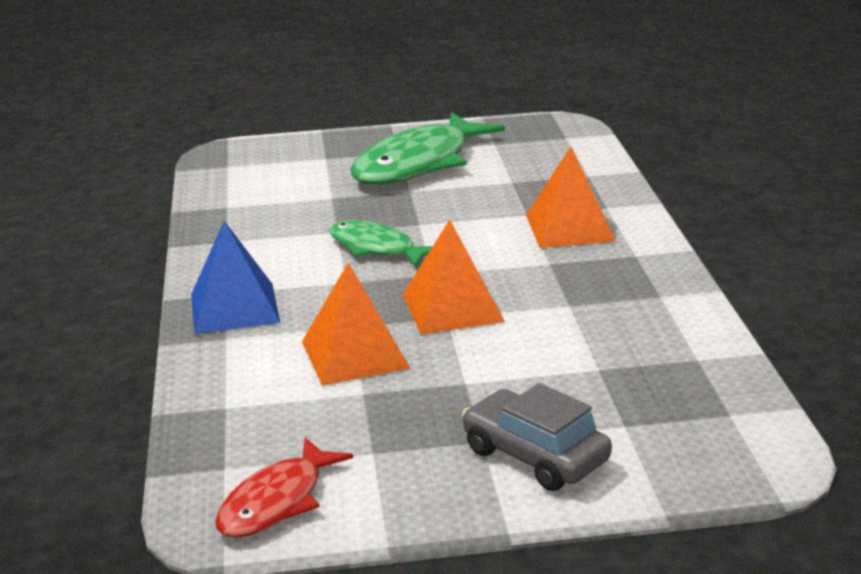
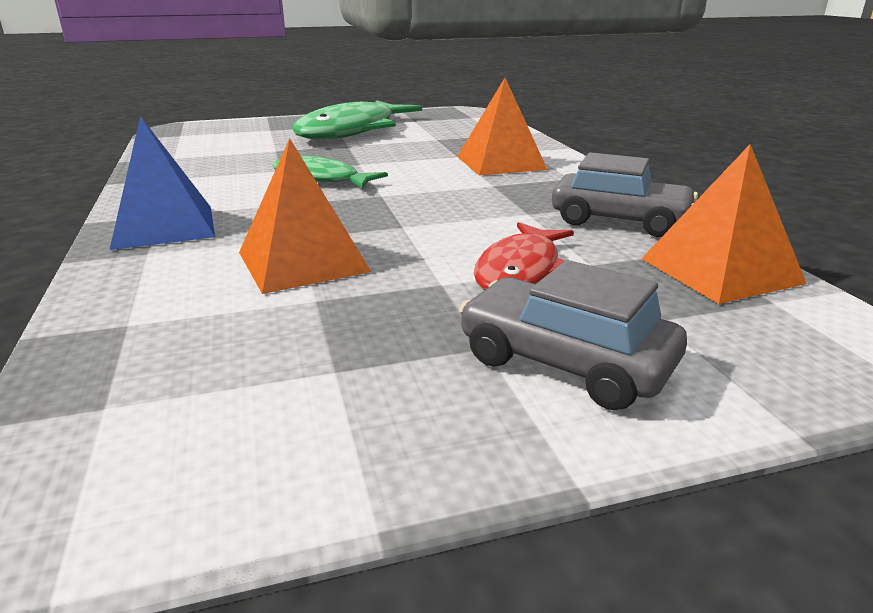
camera: 10 degrees left, 0 degrees up
(277, 502) = (180, 458): red fish -> red fish (521, 270)
(452, 308) = (407, 219): orange pyramid -> orange pyramid (720, 270)
(652, 319) = (619, 220): none -> grey car

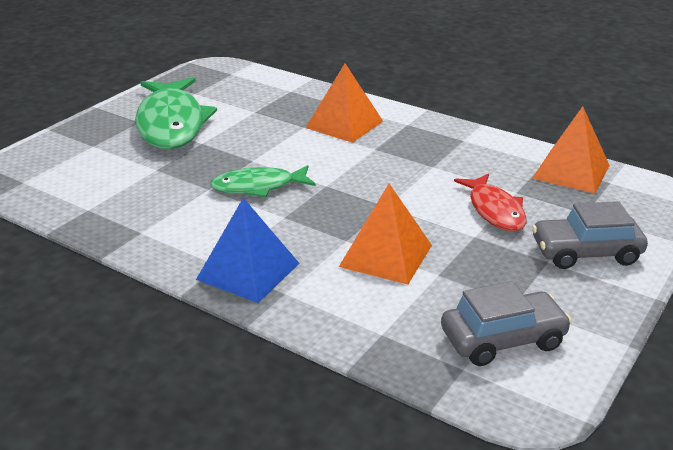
camera: 40 degrees left, 5 degrees up
(619, 220) = (485, 153): grey car -> grey car (503, 339)

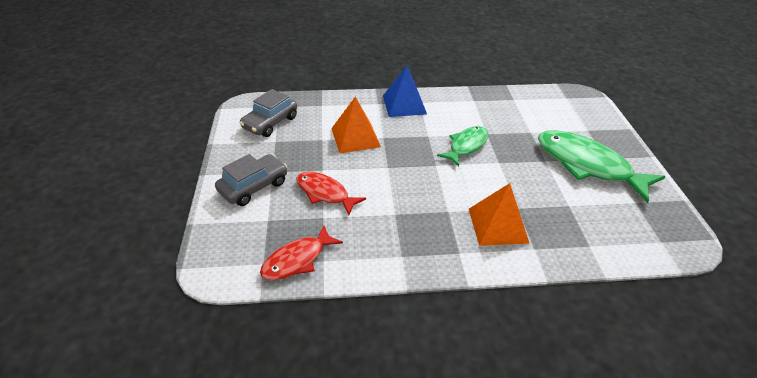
camera: 140 degrees right, 10 degrees up
(571, 172) = (297, 260): orange pyramid -> red fish

